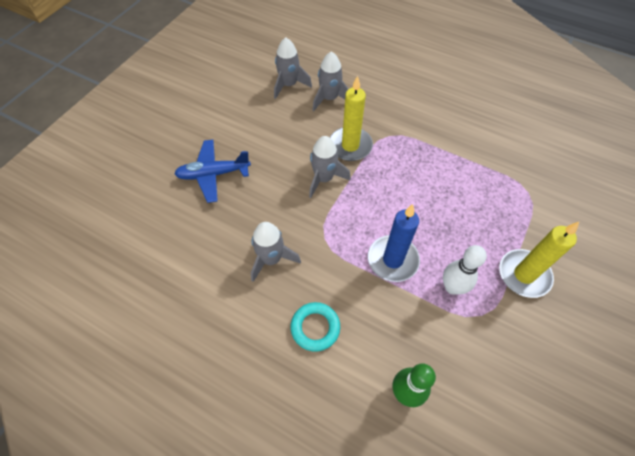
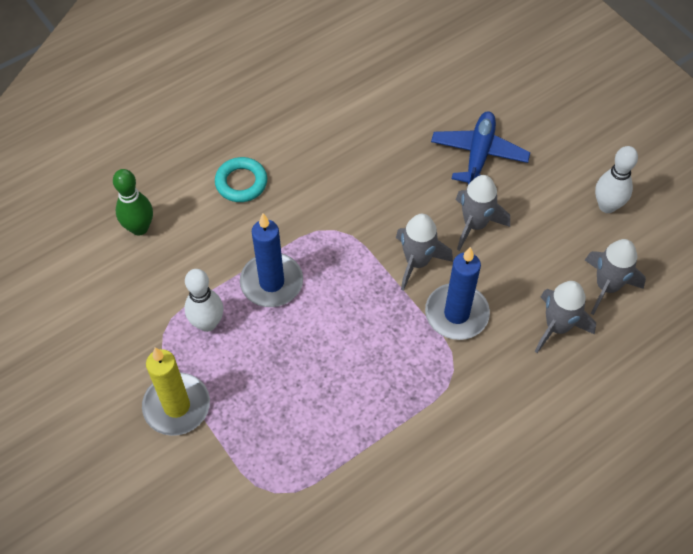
camera: 115 degrees right, 0 degrees up
(228, 98) = (607, 206): none -> white bowling pin
(271, 259) = (336, 173): grey rocket -> grey rocket (475, 224)
(350, 146) = (456, 314): yellow candle -> blue candle

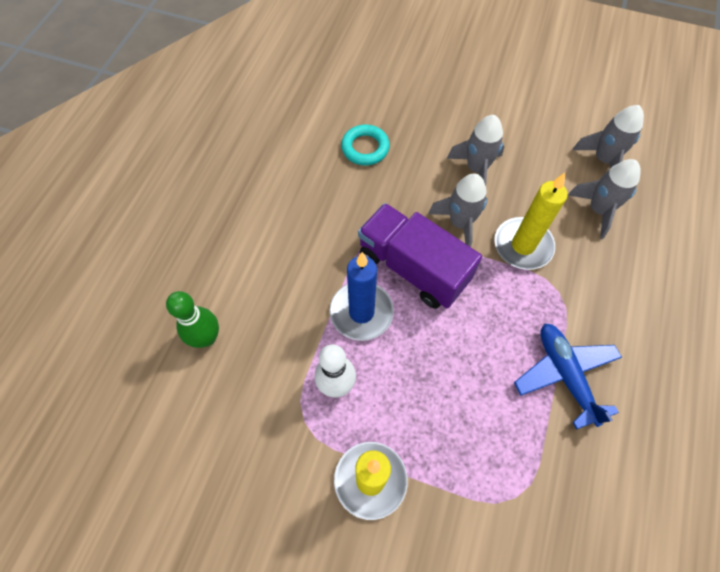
camera: 35 degrees left, 5 degrees up
(241, 182) = (267, 243): turquoise ring -> turquoise ring (365, 148)
(343, 273) = (413, 268): none -> purple truck
(456, 314) = (523, 245): blue candle -> yellow candle
(478, 155) = (434, 115): blue plane -> blue plane (565, 375)
(607, 206) = (552, 102): white bowling pin -> none

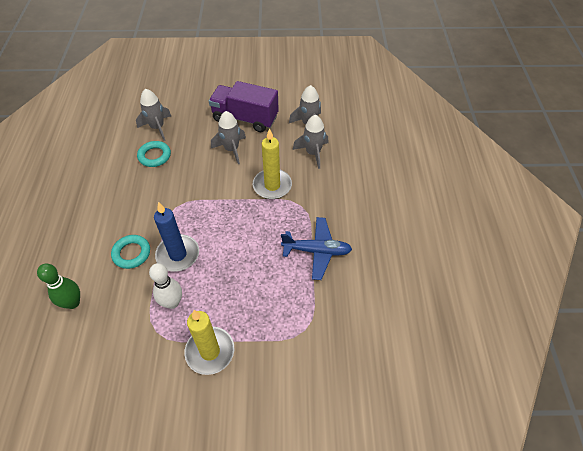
camera: 20 degrees left, 10 degrees down
(299, 289) = (131, 253): none -> turquoise ring
(413, 268) = (205, 218): purple truck -> purple truck (245, 118)
(460, 223) = (229, 184): grey rocket -> grey rocket (157, 127)
(565, 375) = (317, 251): blue plane -> blue plane turned 135 degrees clockwise

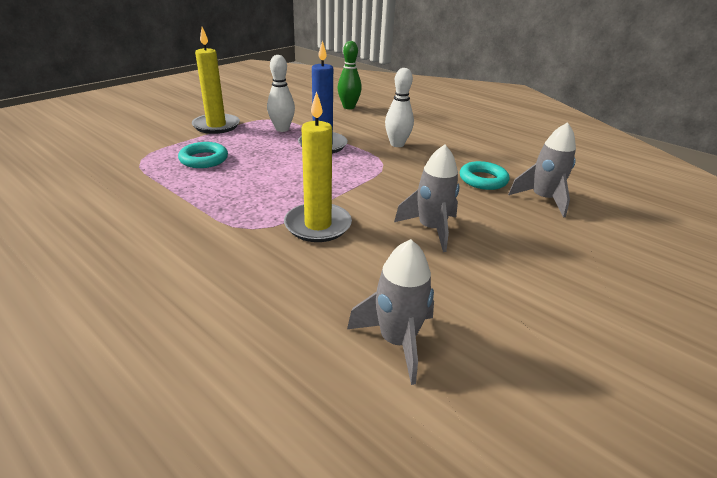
camera: 130 degrees right, 20 degrees down
(131, 253) = (359, 132): turquoise ring -> turquoise ring (204, 159)
(135, 219) = (397, 144): none -> white bowling pin
(245, 118) = (495, 275): purple truck -> none
(313, 153) = (319, 296): grey rocket -> none
(317, 251) = (181, 203): blue plane -> none

